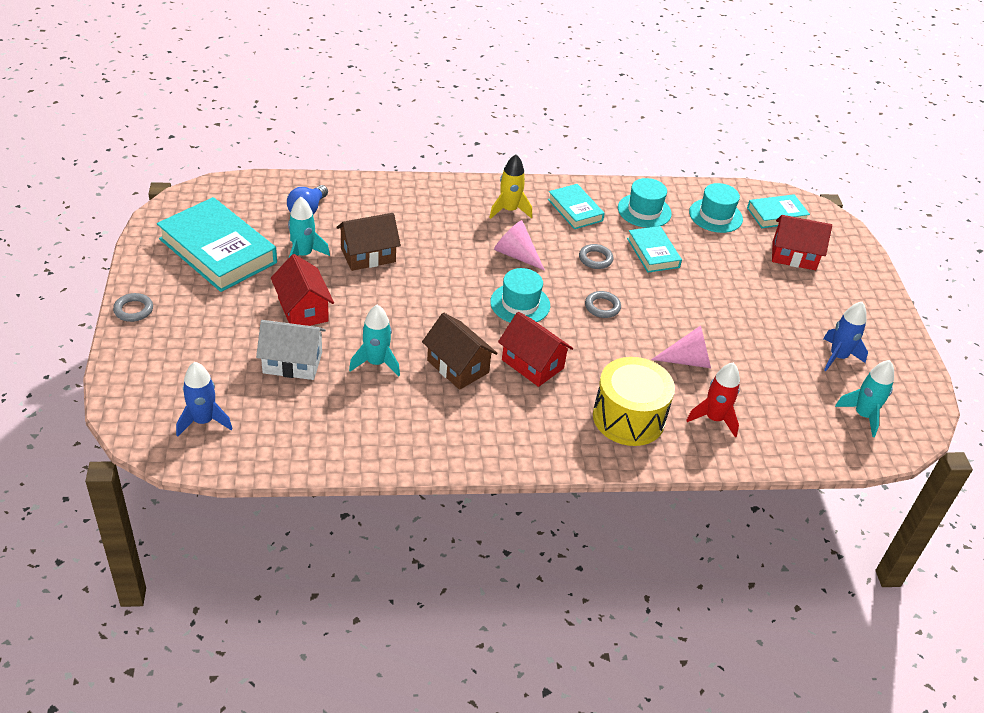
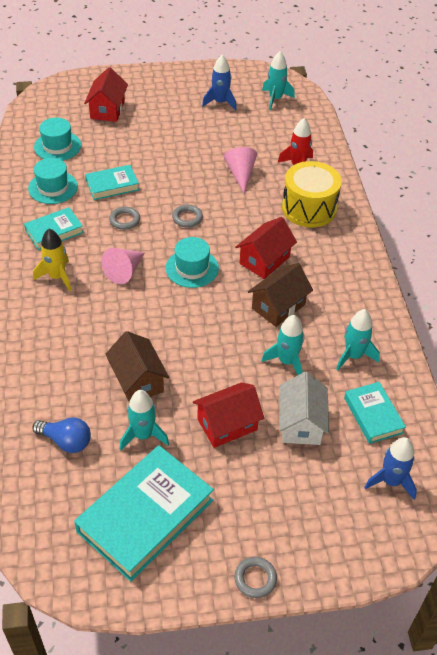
camera: 90 degrees left, 5 degrees up
(376, 420) = (353, 356): none -> turquoise rocket
(776, 215) = (54, 113): turquoise book -> turquoise book (373, 415)

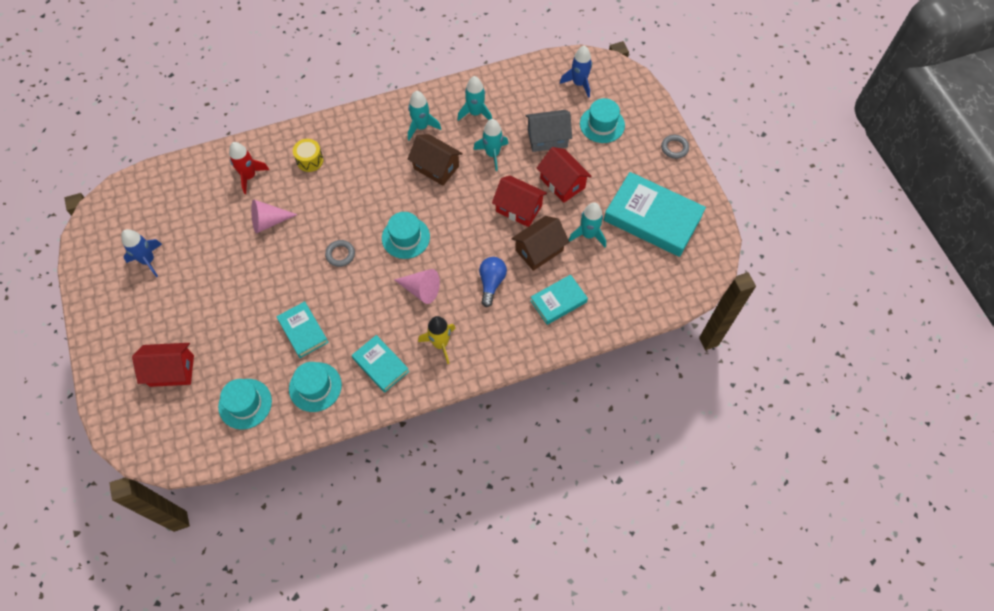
camera: 100 degrees left, 15 degrees up
(66, 441) = (610, 285): blue light bulb -> blue light bulb (491, 283)
(125, 220) = (353, 307): grey ring -> none
(264, 260) = (384, 185): red house -> red house (519, 208)
(275, 99) = (137, 210): turquoise rocket -> turquoise rocket (421, 127)
(301, 423) = (547, 138): white house -> grey house
(309, 208) = (310, 160): yellow drum -> yellow drum, size x0.53
(314, 493) = (602, 124): none -> turquoise hat
(373, 415) = (527, 97): turquoise book -> turquoise book (558, 301)

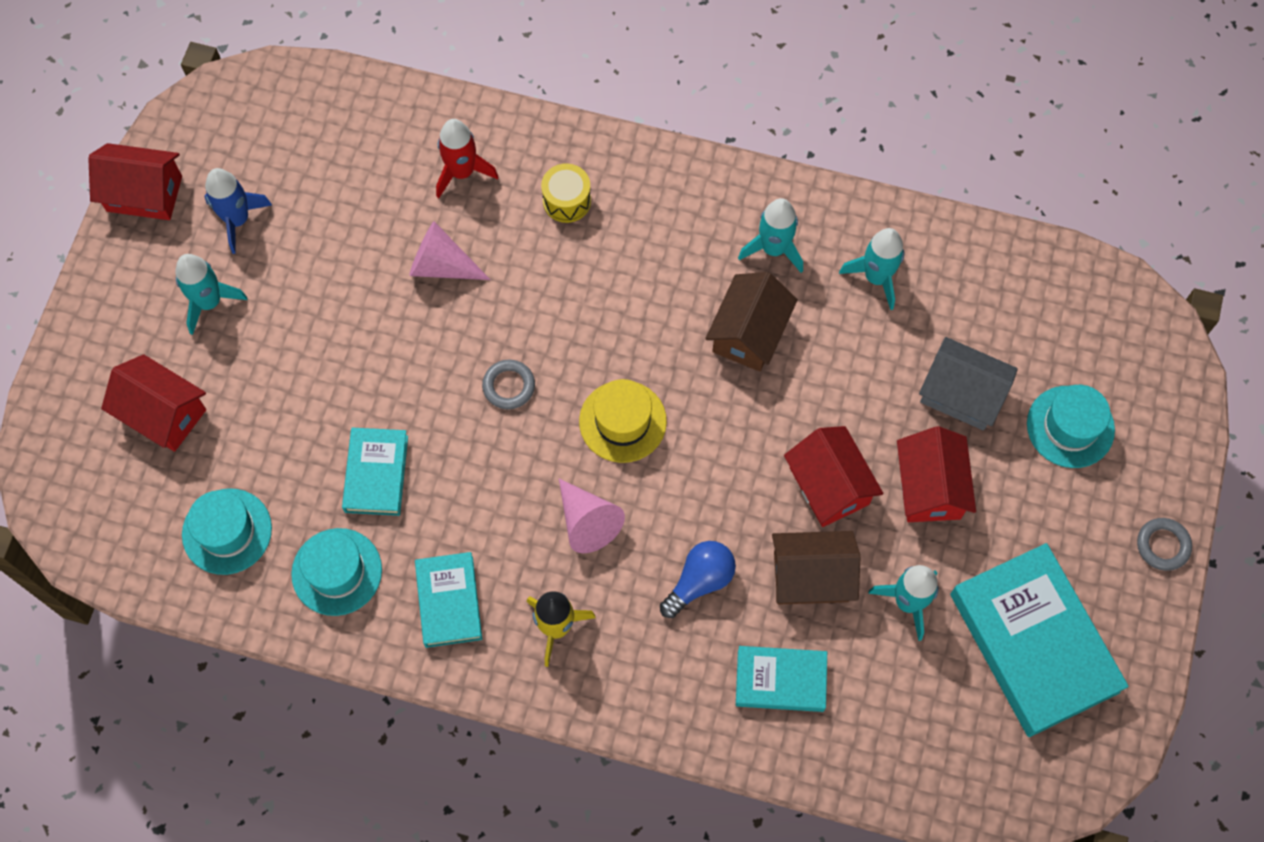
camera: 35 degrees right, 5 degrees up
(89, 277) = (144, 194): none -> red house
(405, 237) = (622, 421): turquoise hat -> yellow hat
(436, 167) = (749, 333): brown house -> brown house turned 45 degrees clockwise
(492, 154) = (853, 366): turquoise rocket -> turquoise rocket (209, 302)
(579, 83) = (1085, 329): blue rocket -> none

